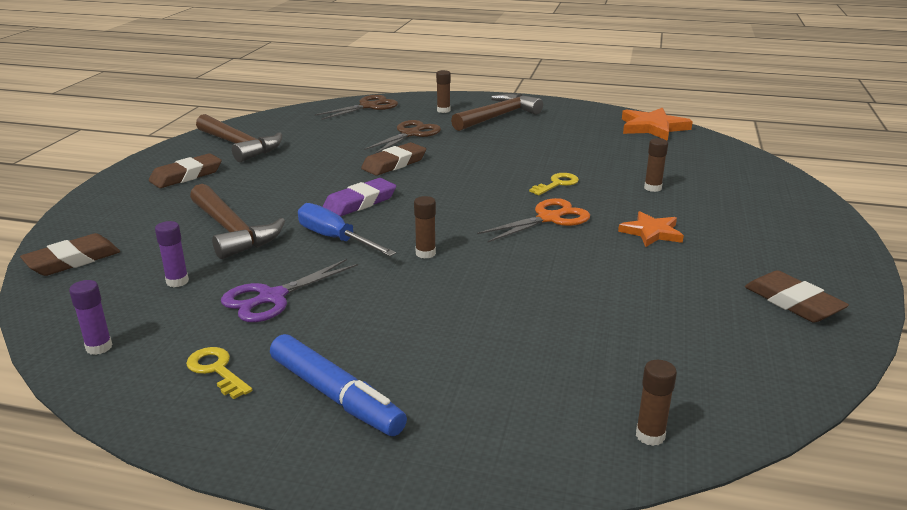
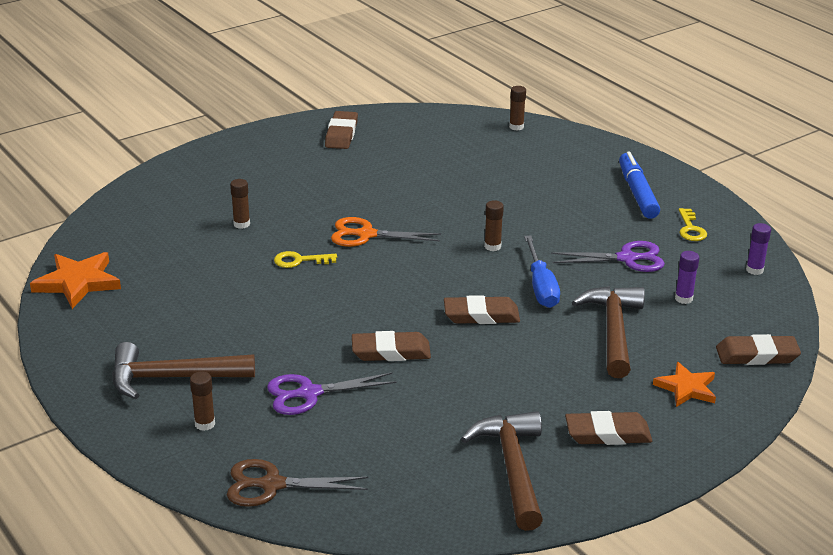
camera: 140 degrees left, 5 degrees up
(360, 202) = (481, 315): purple eraser -> brown eraser
(410, 134) = (309, 393): brown scissors -> purple scissors
(651, 232) = (323, 196): orange star -> orange star (686, 388)

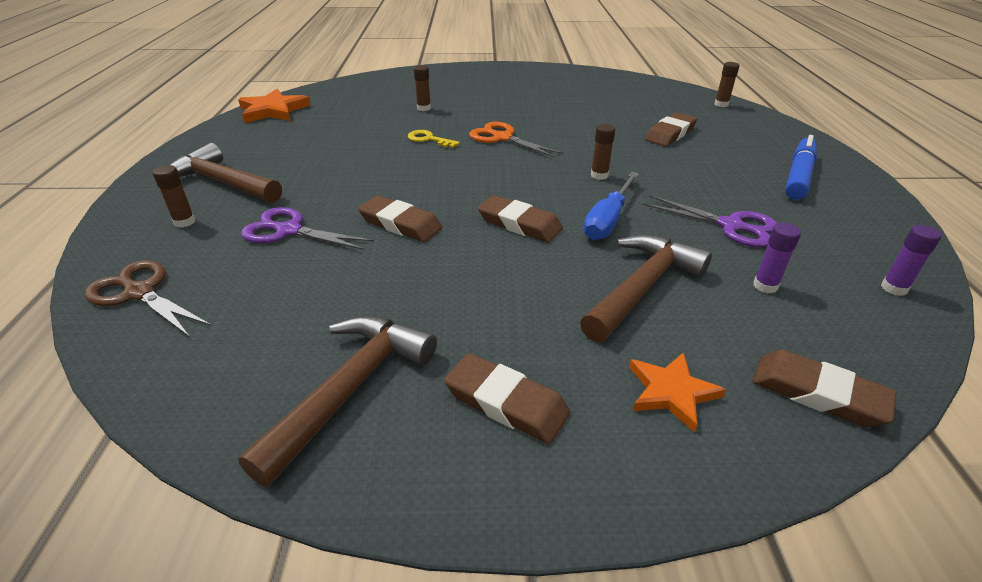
camera: 35 degrees right, 5 degrees up
(341, 134) = (569, 79): brown eraser -> brown eraser (670, 134)
(690, 229) = (836, 222): yellow key -> none

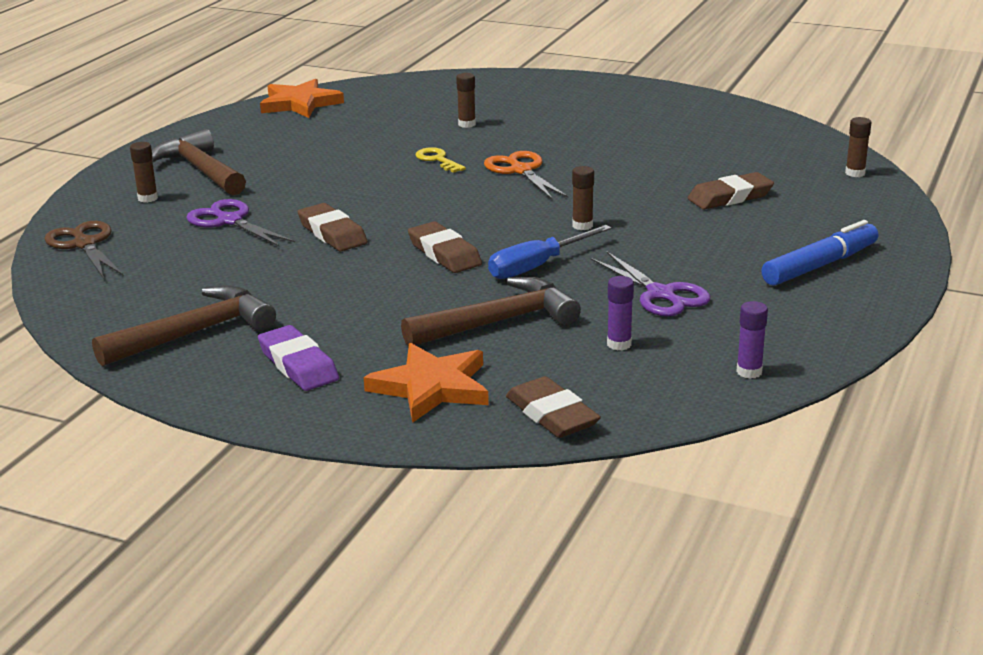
camera: 25 degrees right, 10 degrees down
(506, 403) = (298, 364): brown eraser -> purple eraser
(671, 392) = (431, 387): orange star -> orange star, size x1.51

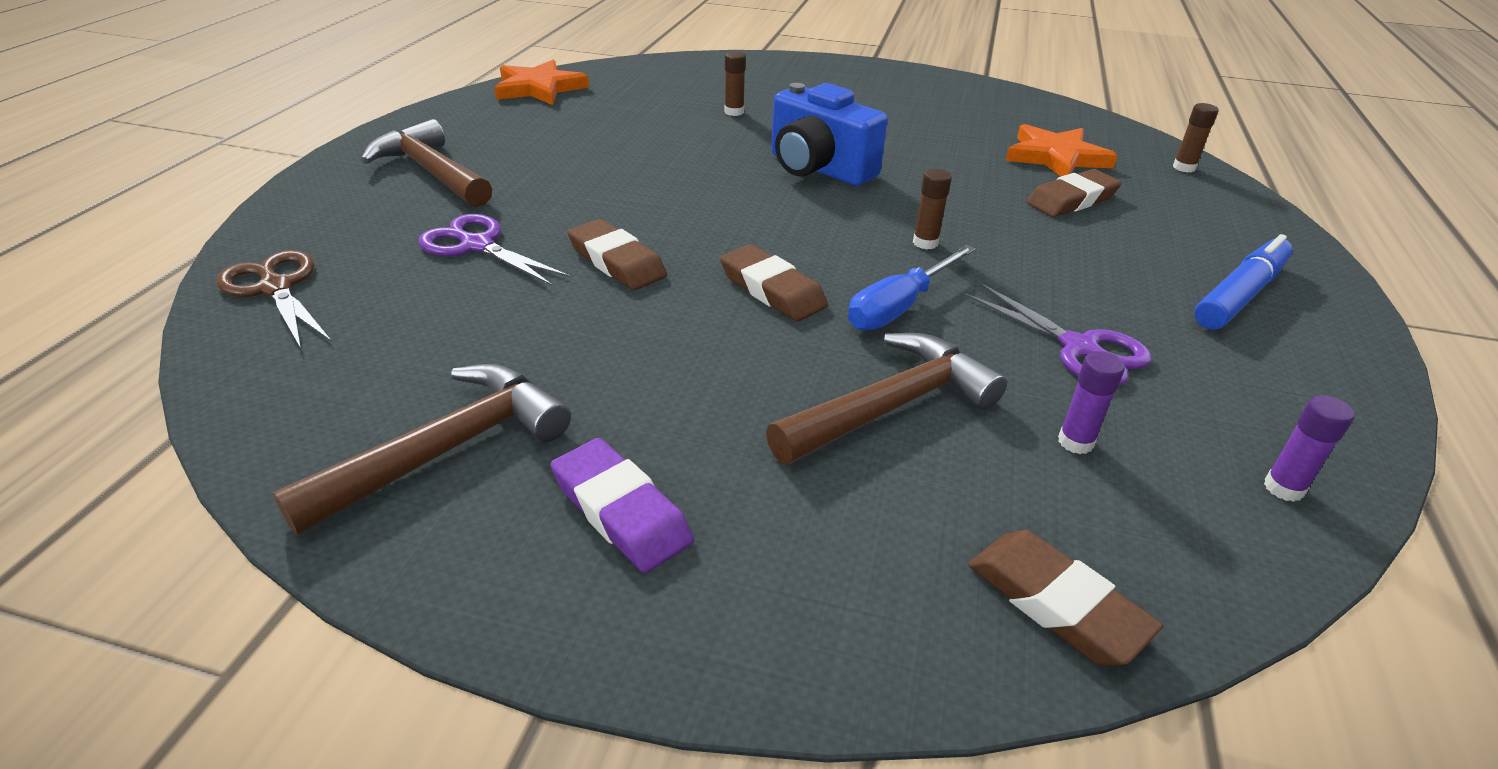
camera: 10 degrees left, 10 degrees up
(148, 198) = (365, 213): brown glue stick -> none
(431, 387) = (844, 550): orange star -> orange star (1056, 157)
(437, 160) = (716, 156): yellow key -> none
(521, 171) = (818, 169): orange scissors -> blue camera

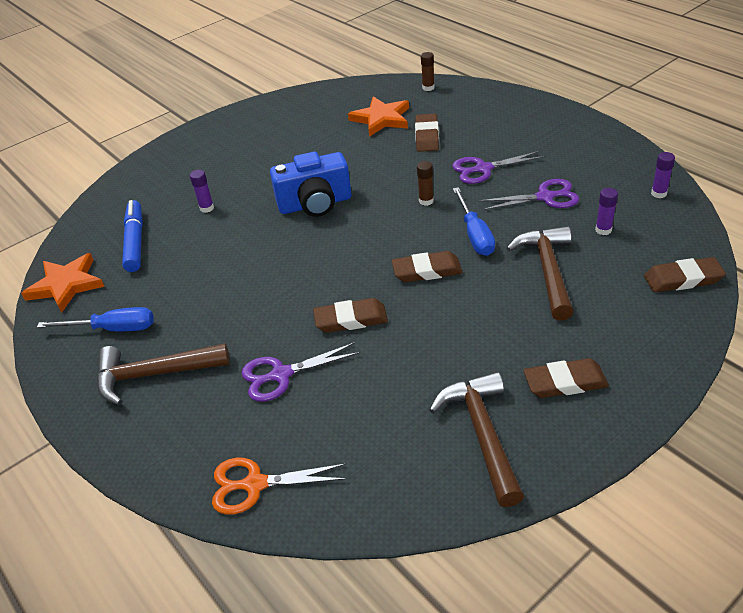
camera: 50 degrees left, 5 degrees up
(276, 288) = (255, 484): brown scissors -> orange scissors
(489, 129) = (113, 329): none -> blue screwdriver
(621, 511) = (565, 382): purple eraser -> brown eraser
(734, 112) = (207, 208): brown glue stick -> purple glue stick
(1066, 268) = (483, 169): none -> purple scissors
(1239, 295) = (541, 134): blue marker -> blue marker (135, 242)

